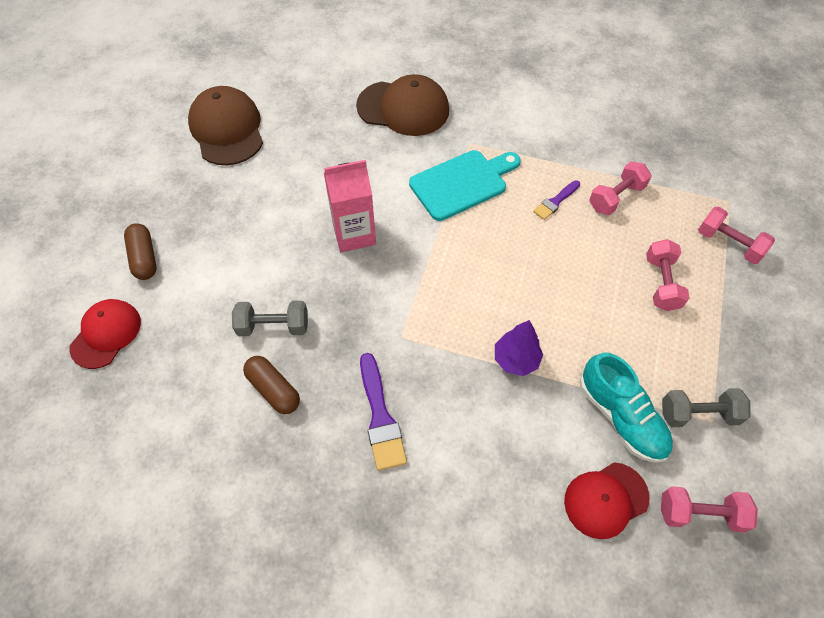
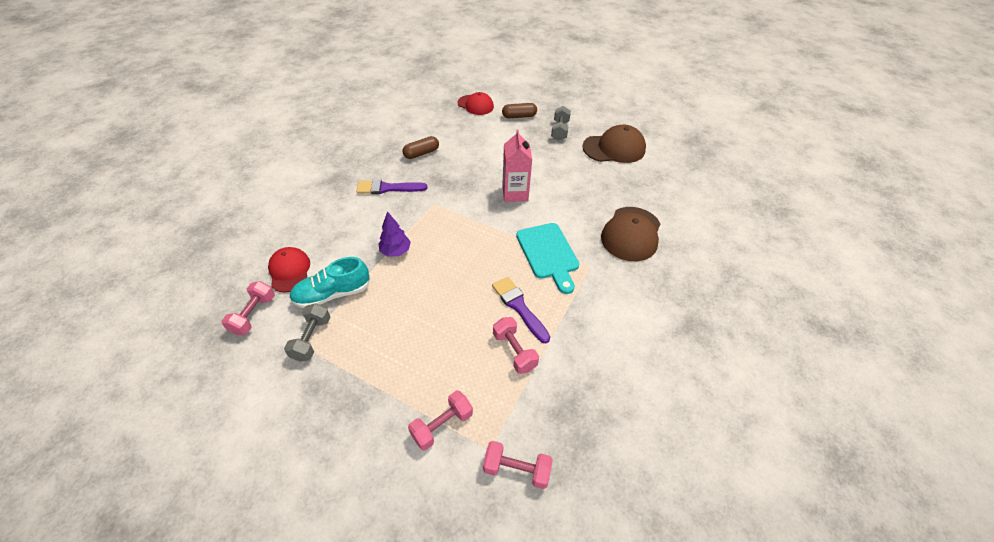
camera: 100 degrees right, 10 degrees down
(273, 326) = (459, 156): grey dumbbell -> grey dumbbell (560, 130)
(555, 202) = (519, 307): purple brush -> purple brush, size x1.64
(661, 283) = (421, 354): pink dumbbell -> pink dumbbell (516, 469)

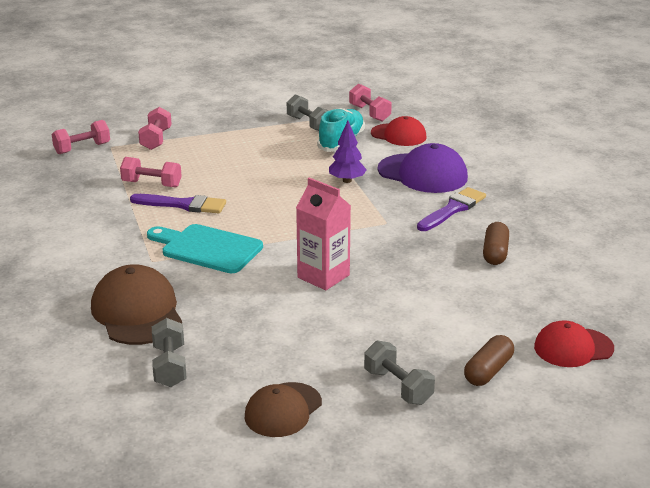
camera: 135 degrees right, 20 degrees down
(349, 224) = (422, 174): none -> purple cap
(614, 148) = (283, 410): brown cap -> brown cap, size x0.66
(642, 193) = (169, 366): none -> grey dumbbell

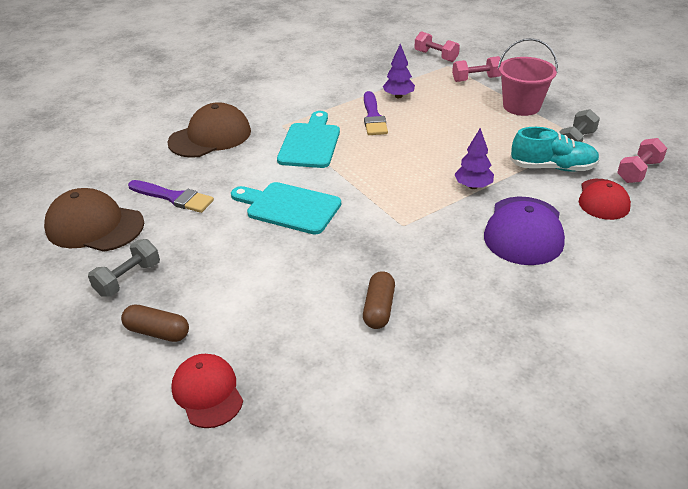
camera: 75 degrees right, 10 degrees up
(152, 184) = (398, 96): pink dumbbell -> purple tree
(169, 366) = (145, 166): grey dumbbell -> none
(229, 131) = (521, 106): none -> pink bucket
(283, 410) = (94, 226): brown cap -> brown cap, size x1.51
(323, 276) = (289, 207): pink carton -> turquoise cutting board
(453, 209) = (457, 264): purple brush -> purple brush (174, 197)
(495, 253) = (379, 308): brown capsule -> brown capsule turned 75 degrees counterclockwise

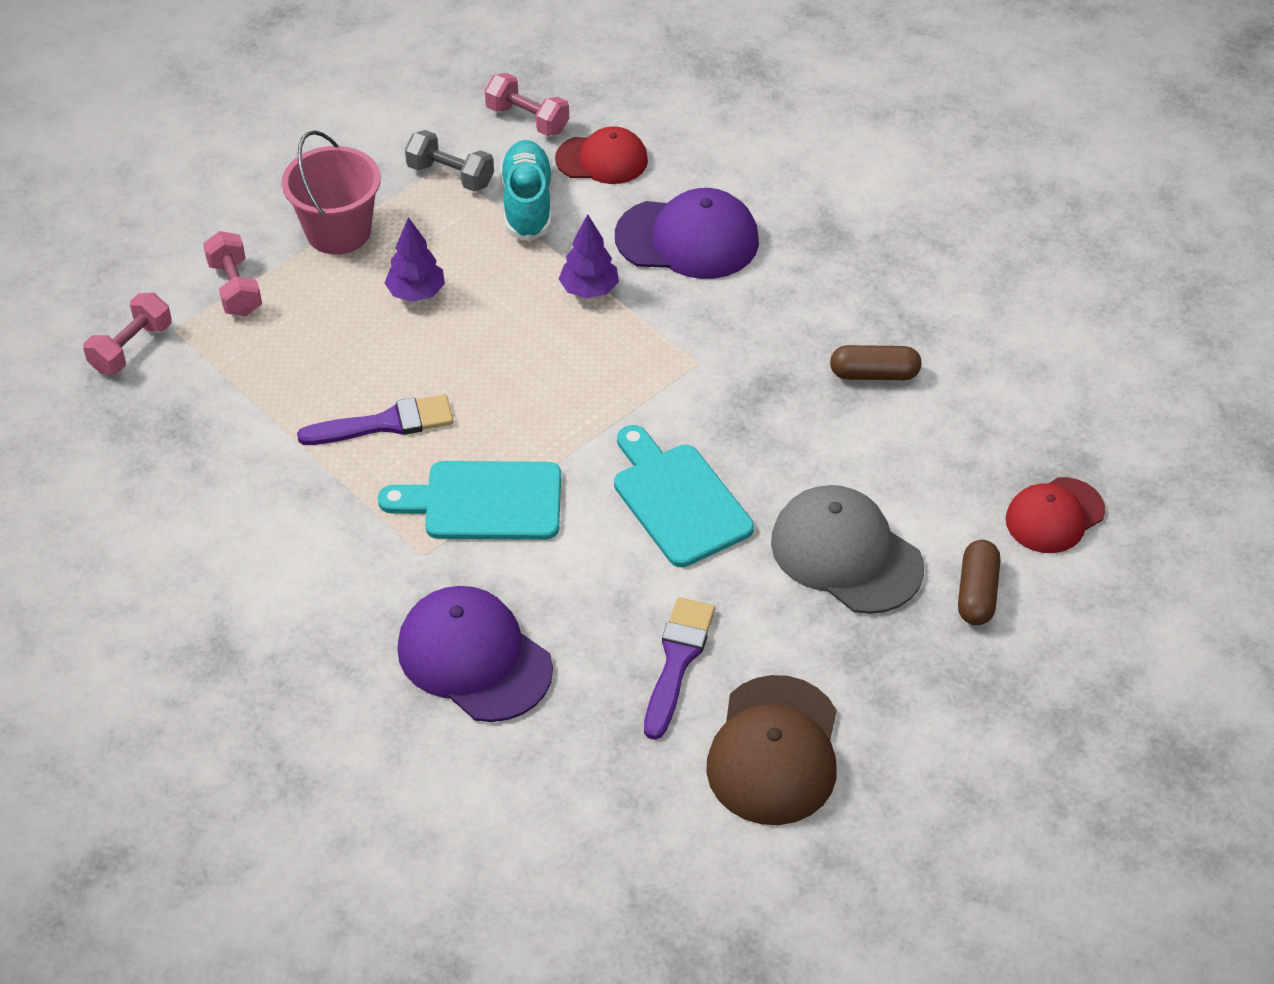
camera: 100 degrees left, 10 degrees up
(128, 279) = (886, 660): grey dumbbell -> none
(210, 136) = (474, 658): brown cap -> purple cap
(219, 272) = (846, 554): none -> grey cap
(289, 207) = (678, 500): turquoise cutting board -> turquoise cutting board turned 135 degrees clockwise
(398, 96) = (305, 394): purple tree -> purple tree (416, 293)

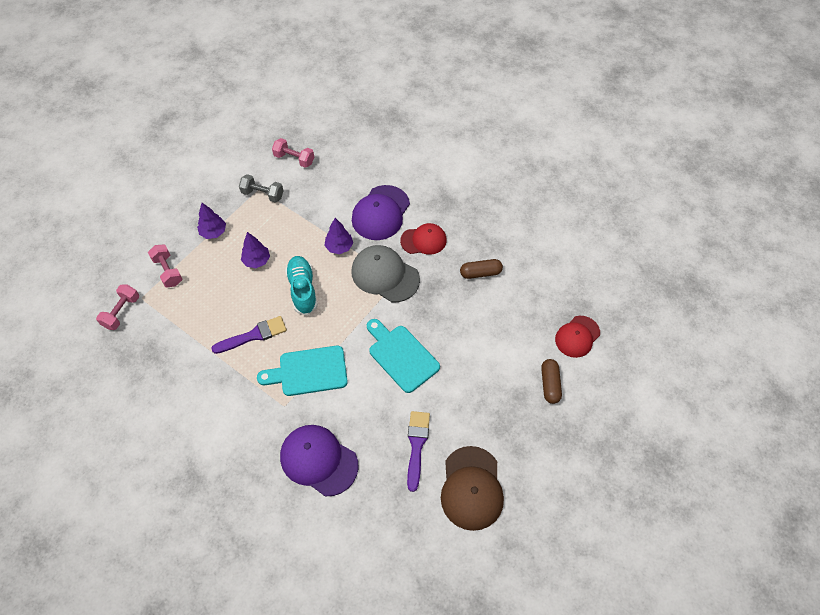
camera: 10 degrees left, 10 degrees up
(338, 231) = (213, 232): pink bucket -> purple tree
(527, 204) = (302, 205): turquoise shoe -> turquoise shoe (302, 289)
(602, 160) = (333, 176): red cap -> red cap (423, 240)
(687, 239) = (381, 213): purple cap -> purple cap turned 120 degrees clockwise
(846, 554) = (485, 373): grey cap -> grey cap (385, 275)

